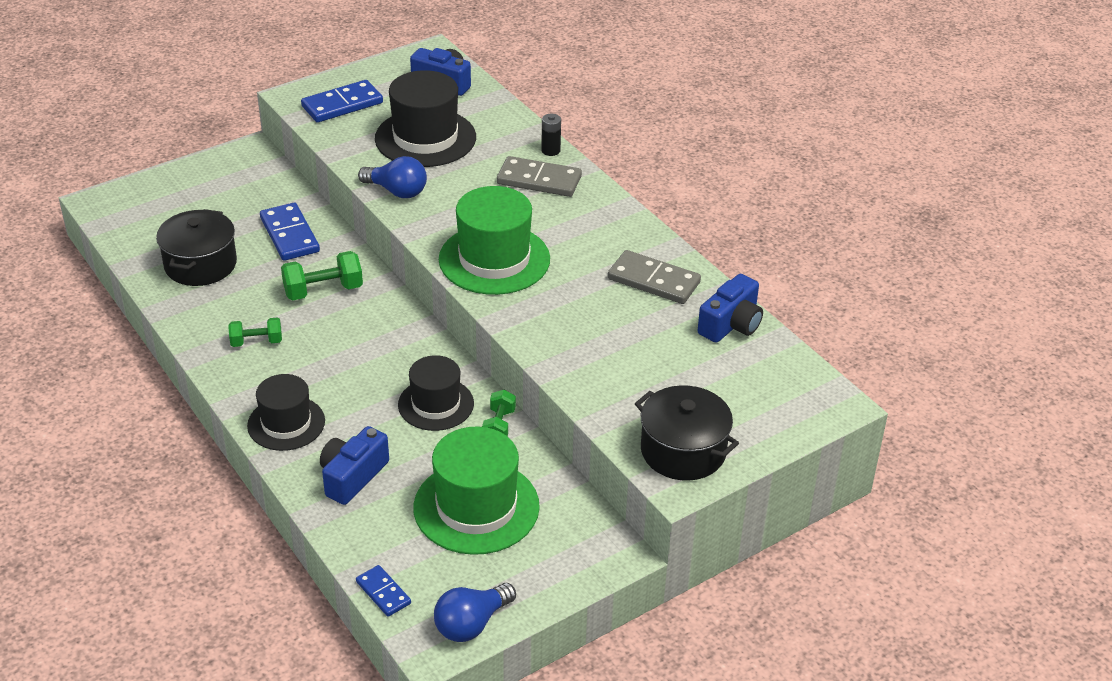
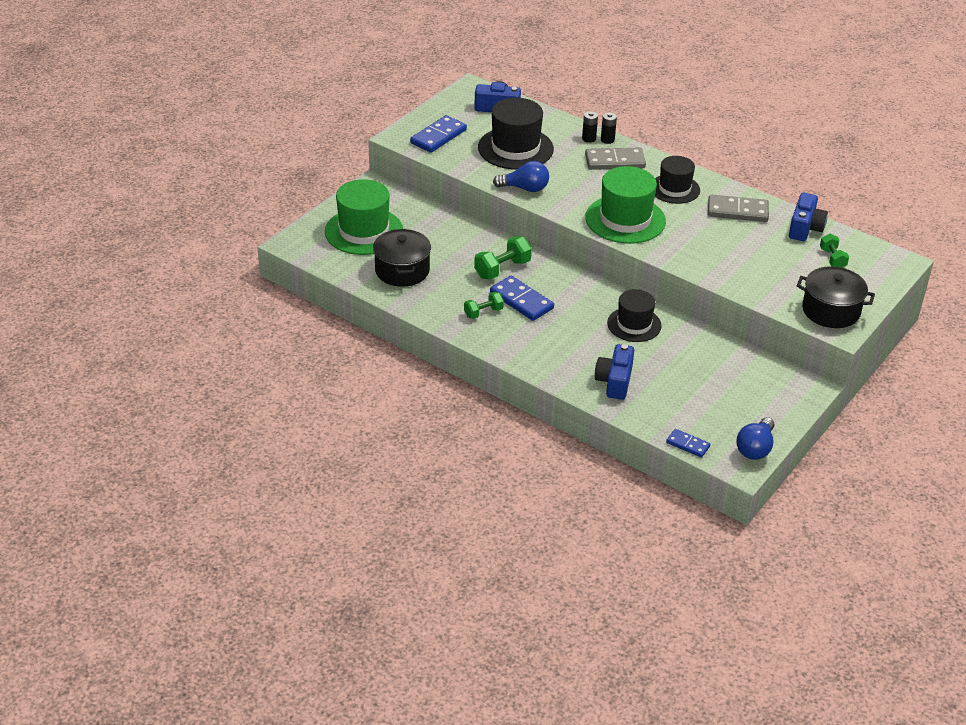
camera: 20 degrees left, 0 degrees up
(286, 423) = (545, 359): black hat -> black hat (674, 189)
(290, 235) = (449, 237): blue domino -> blue domino (521, 301)
(476, 507) = (707, 380): green hat -> green hat (364, 231)
(499, 426) = (684, 328): green dumbbell -> green dumbbell (832, 259)
(528, 144) = (589, 139): none -> black battery

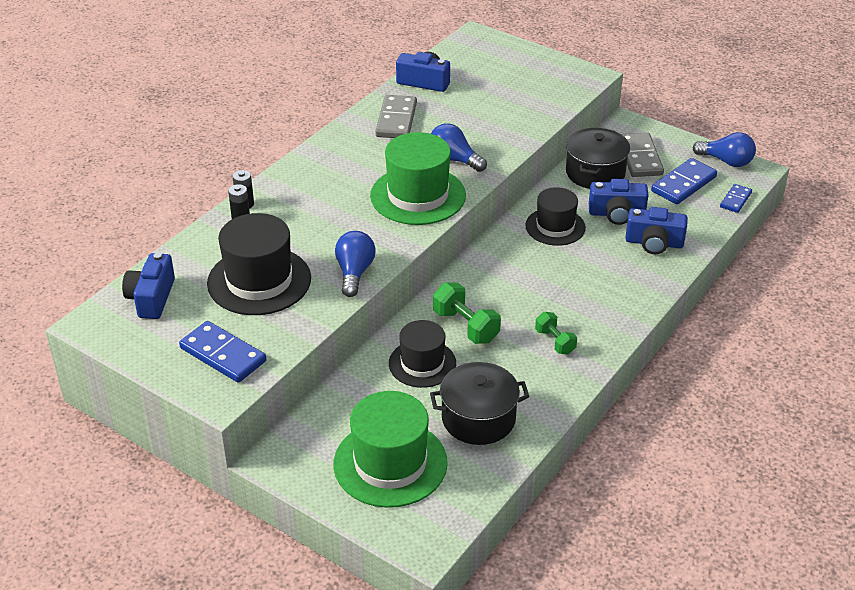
camera: 90 degrees left, 0 degrees up
(521, 301) = (526, 310): blue domino -> blue domino (683, 184)
(615, 161) = (294, 200): grey domino -> grey domino (640, 158)
(657, 363) = (617, 214): none -> blue camera
(674, 189) = (354, 159): black hat -> black hat (422, 363)
(680, 240) = (454, 159): none -> blue light bulb
(831, 310) = (561, 78): black pot -> black pot (595, 173)
(832, 259) = (476, 71): green dumbbell -> none

